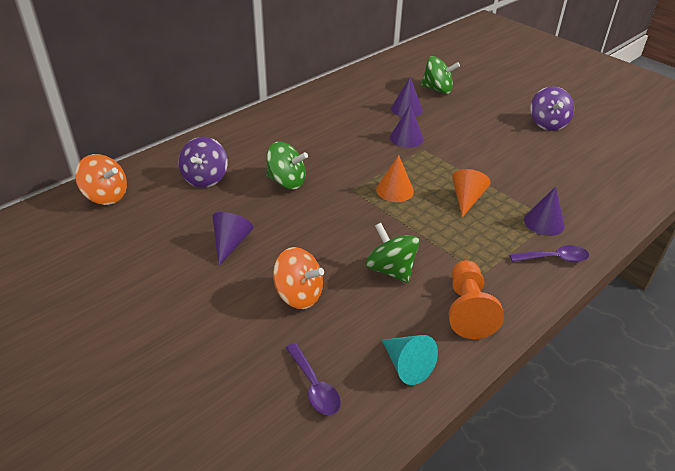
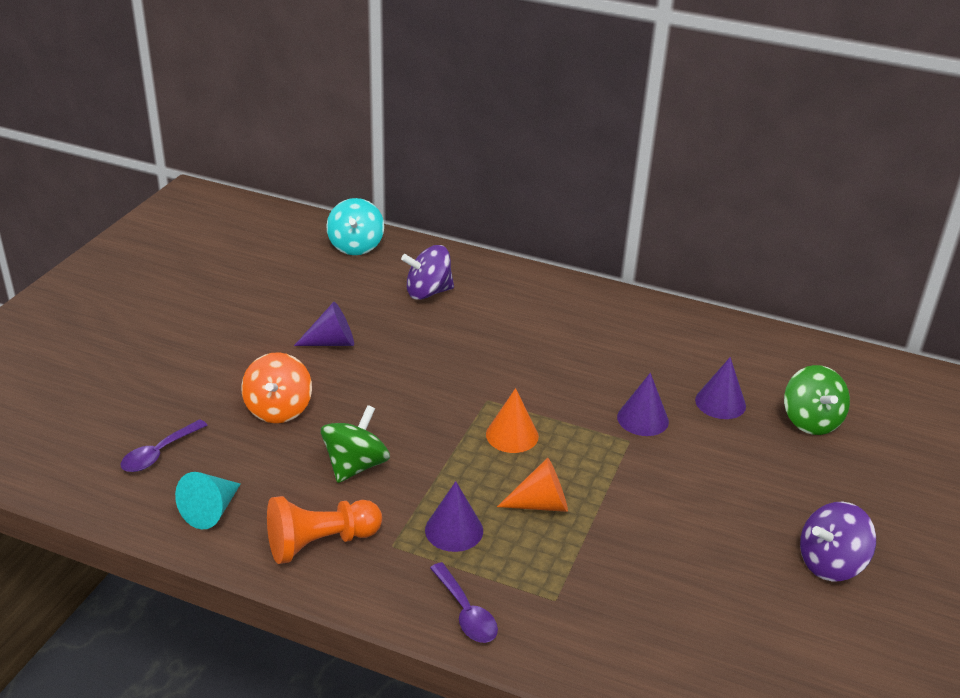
camera: 65 degrees right, 5 degrees down
(106, 196) = (356, 246): orange spinning top -> turquoise spinning top
(286, 181) = (464, 347): green spinning top -> none
(544, 222) = (542, 592): purple cone -> purple cone (454, 530)

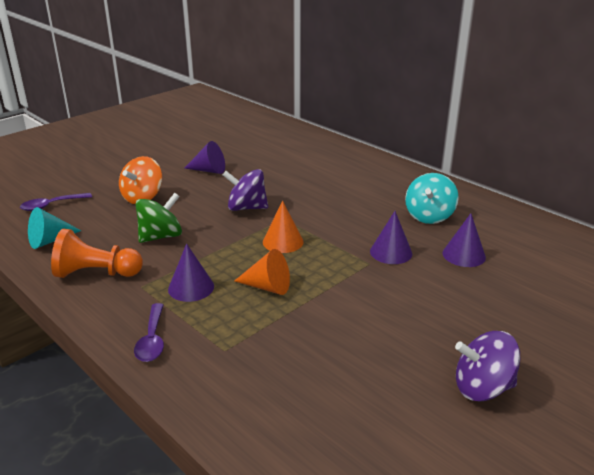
camera: 25 degrees right, 5 degrees down
(356, 246) = (269, 127): turquoise spinning top -> turquoise spinning top (429, 216)
(428, 292) = (295, 156): purple spinning top -> purple spinning top (246, 208)
(810, 421) = (536, 282): green spinning top -> none

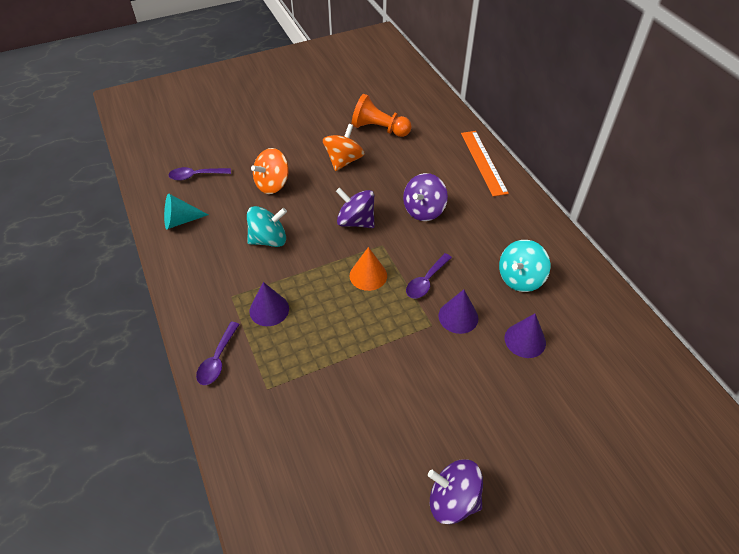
camera: 20 degrees right, 20 degrees up
(96, 273) = (203, 271): orange pawn -> orange pawn (379, 129)
(161, 236) = (269, 240): green spinning top -> turquoise spinning top
(209, 170) = (343, 161): purple cone -> orange spinning top
(267, 287) = (330, 327): orange cone -> none
(309, 189) = (424, 210): none -> purple spinning top
(343, 151) = (483, 162): none -> orange ruler
(343, 235) = (426, 281): none -> purple spoon

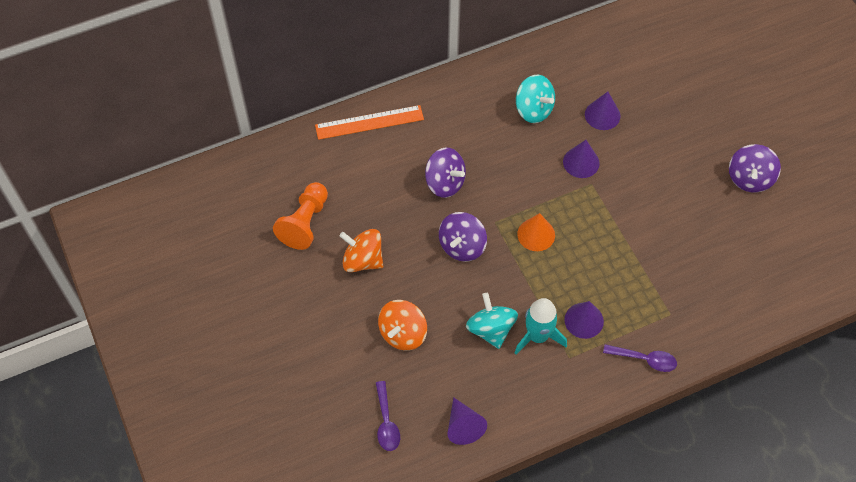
camera: 90 degrees left, 10 degrees up
(181, 220) = (463, 426): turquoise cone -> purple cone
(257, 273) = (538, 336): none -> turquoise rocket
(272, 184) = (403, 333): orange spinning top -> orange spinning top turned 75 degrees clockwise
(426, 281) = (541, 185): purple spoon -> none

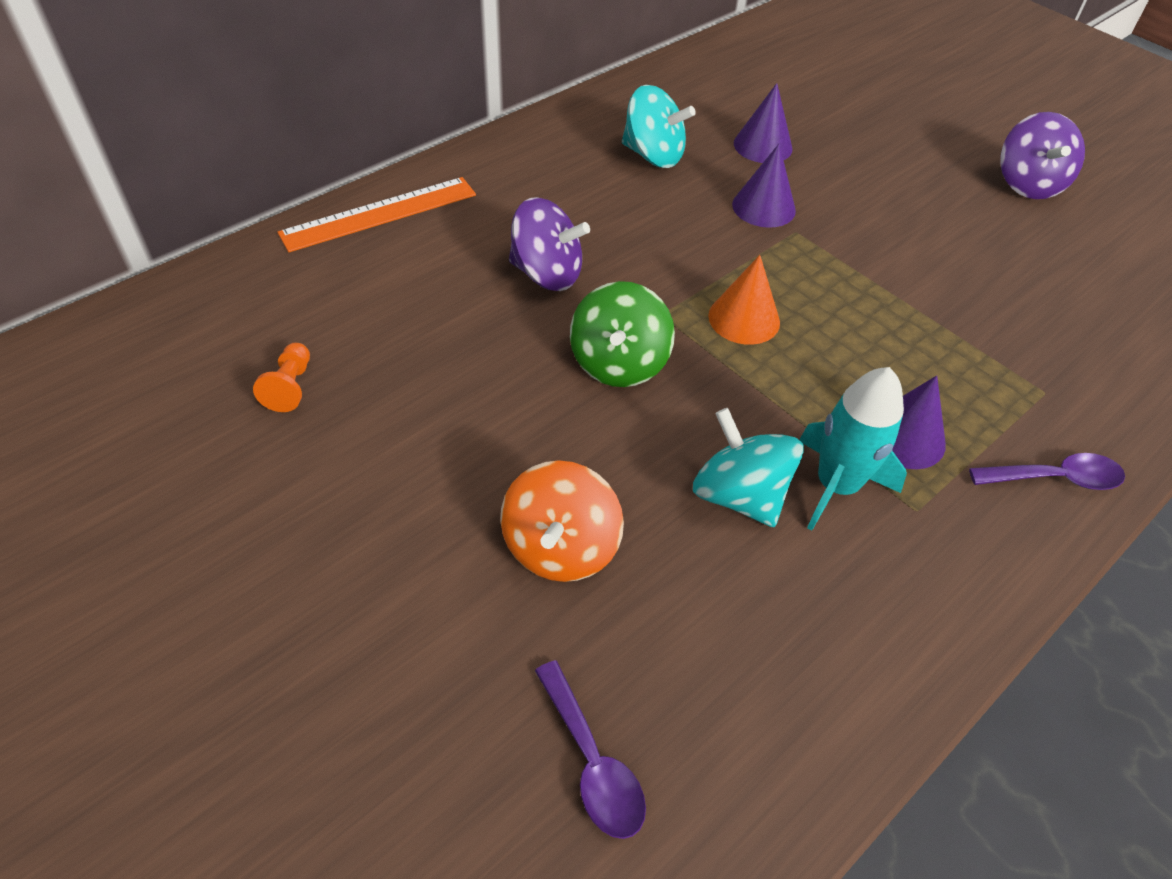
camera: 20 degrees left, 10 degrees down
(305, 223) = (290, 387): orange pawn -> orange pawn, size x0.52
(363, 260) = (429, 427): orange spinning top -> none
(462, 246) = (619, 363): purple spinning top -> green spinning top
(463, 426) = (775, 717): purple cone -> none

